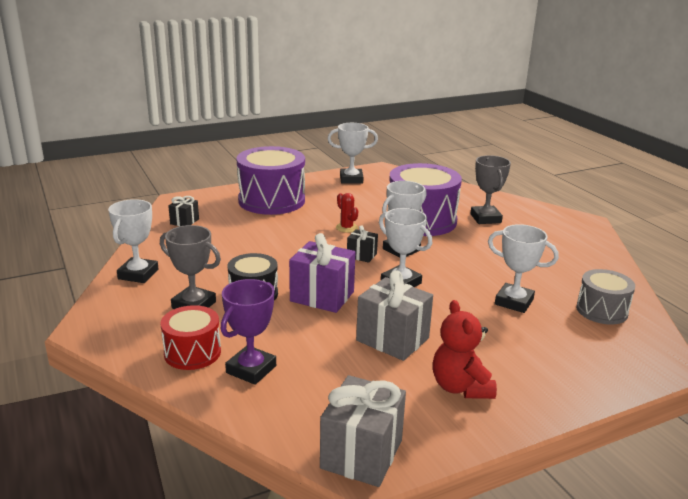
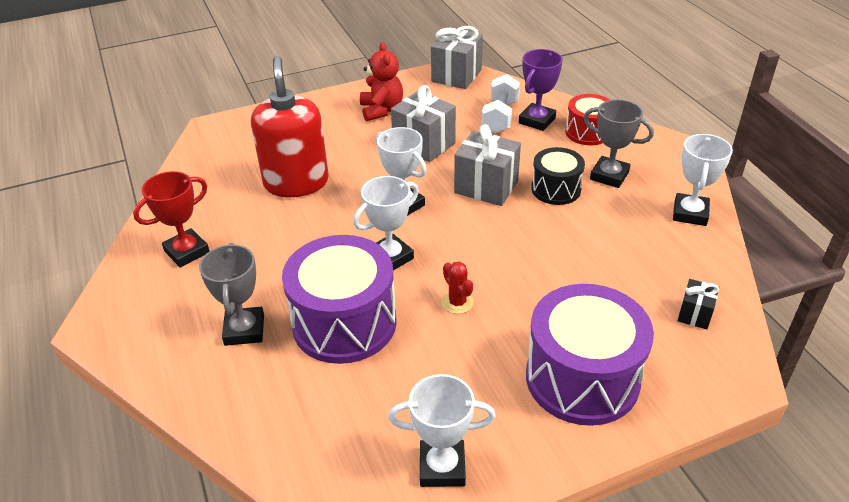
camera: 175 degrees left, 15 degrees up
(298, 375) = (500, 117): none -> white dumbbell
(322, 296) = (486, 187): purple gift -> grey gift
(361, 255) = (441, 246): black gift -> none
(514, 302) = (296, 182): white trophy -> red soap dispenser
(566, 254) = (187, 252): none -> red trophy
(601, 310) = (217, 174): grey drum -> none

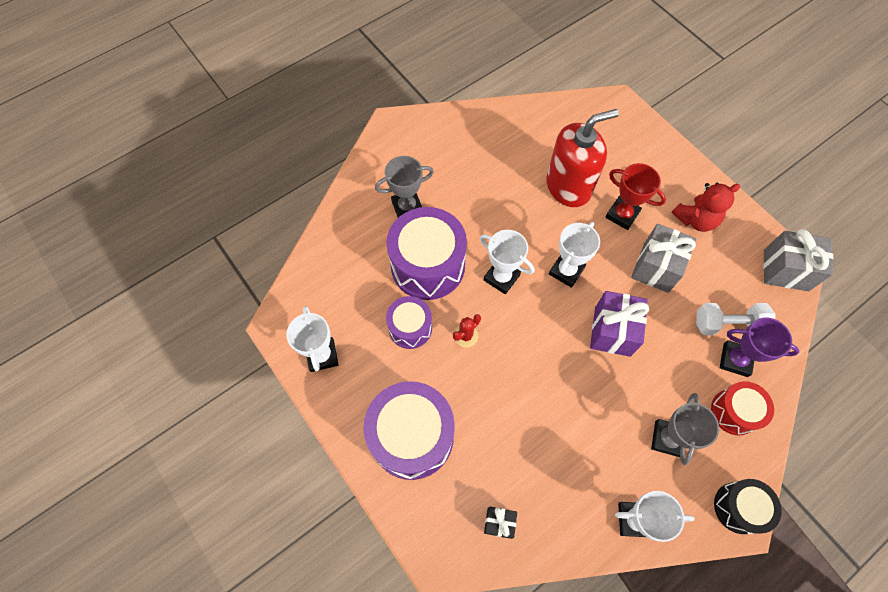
camera: 75 degrees right, 25 degrees up
(187, 252) = (470, 145): red trophy -> red trophy (622, 215)
(429, 356) = (410, 328): none -> purple drum
(486, 187) = (612, 331): grey gift -> purple gift
(556, 189) = (629, 391): black drum -> black drum (738, 507)

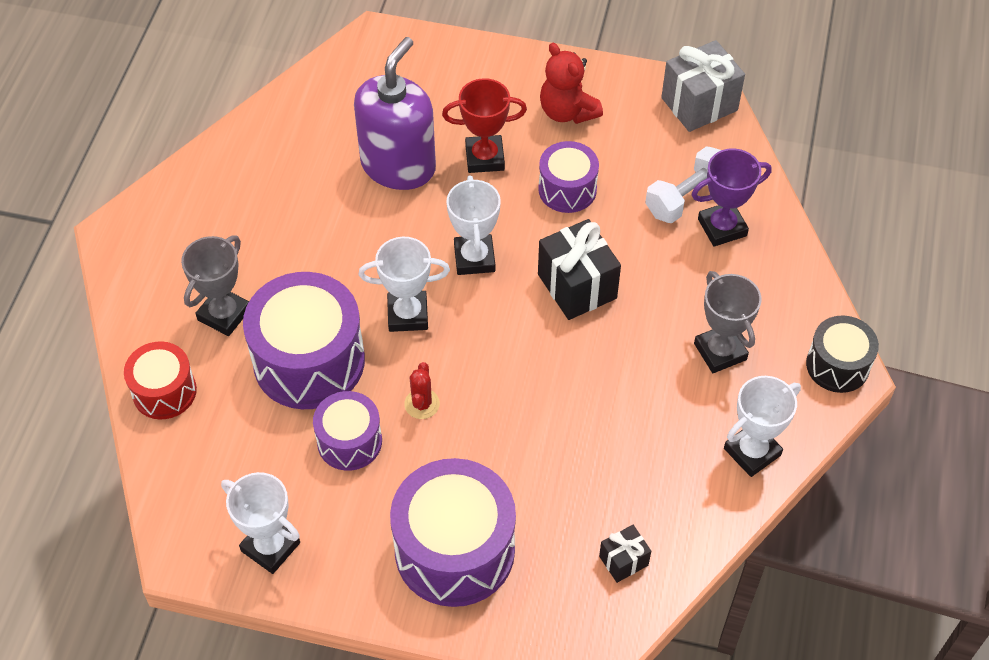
camera: 40 degrees left, 10 degrees down
(568, 186) = (398, 166): red soap dispenser -> purple soap dispenser
(612, 331) = (577, 286): purple gift -> black gift
(656, 267) = (567, 189): grey gift -> purple drum
(695, 219) = (567, 112): red teddy bear -> red teddy bear turned 120 degrees clockwise
(734, 412) = (761, 278): red drum -> red drum (164, 391)

